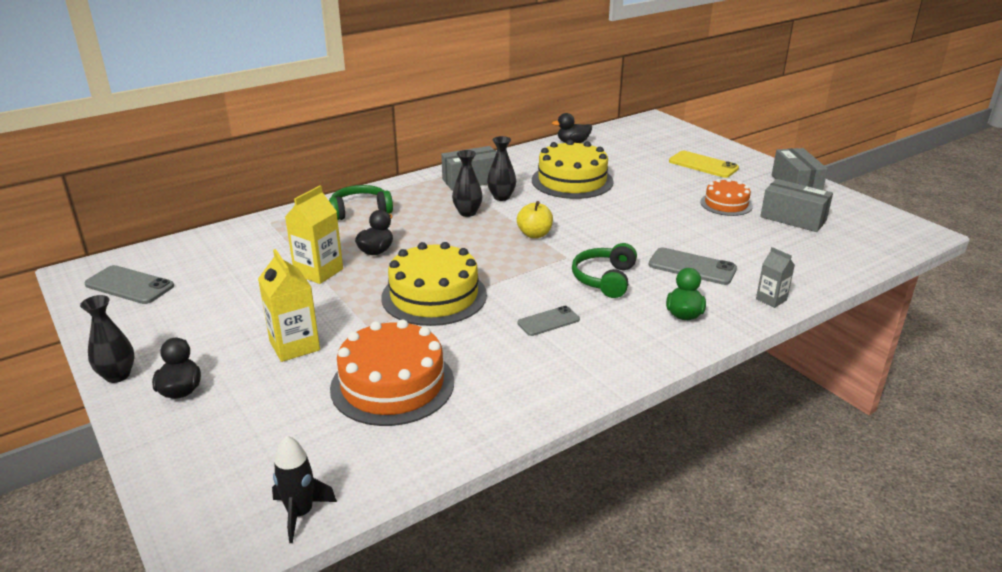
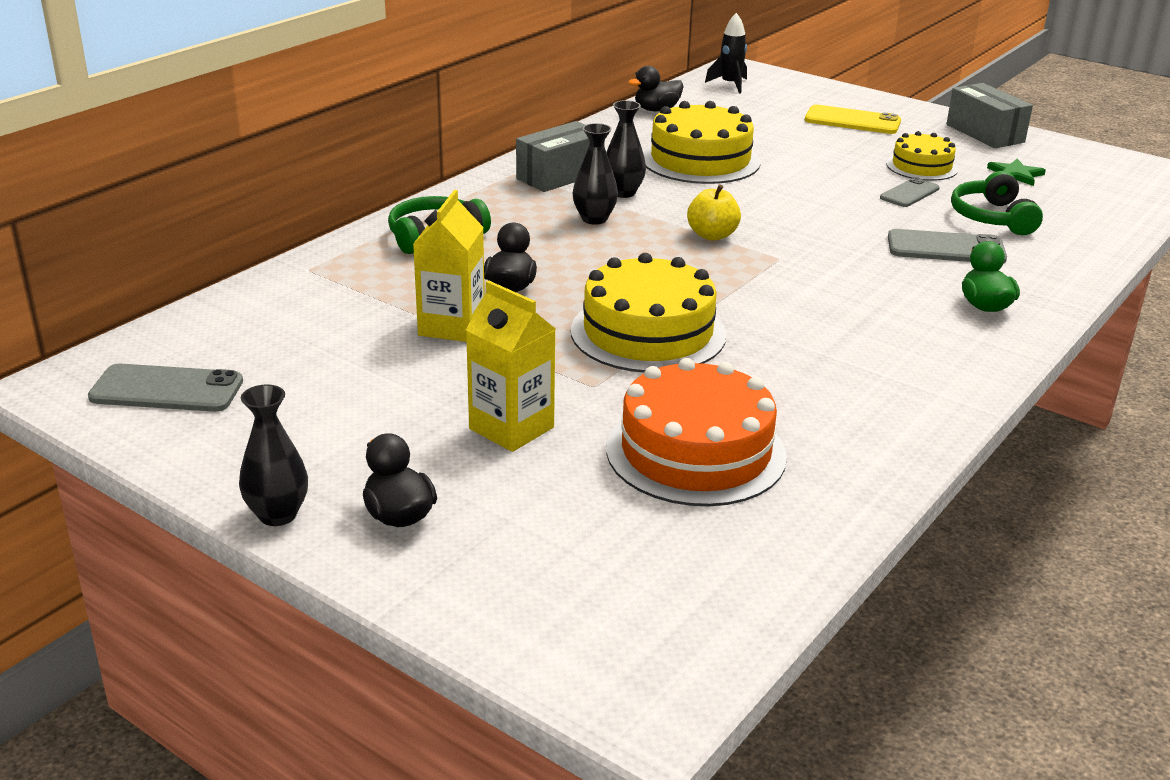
camera: 20 degrees left, 0 degrees up
(300, 513) = (721, 629): black rocket -> black rocket (730, 85)
(548, 321) = (827, 340): grey phone -> grey phone (909, 193)
(605, 279) = (852, 278): green headphones -> green headphones (992, 218)
(726, 204) = (922, 166): orange cake -> yellow cake
(771, 299) = (1069, 273): grey carton -> none
(793, 219) = (1015, 174): grey box -> green star

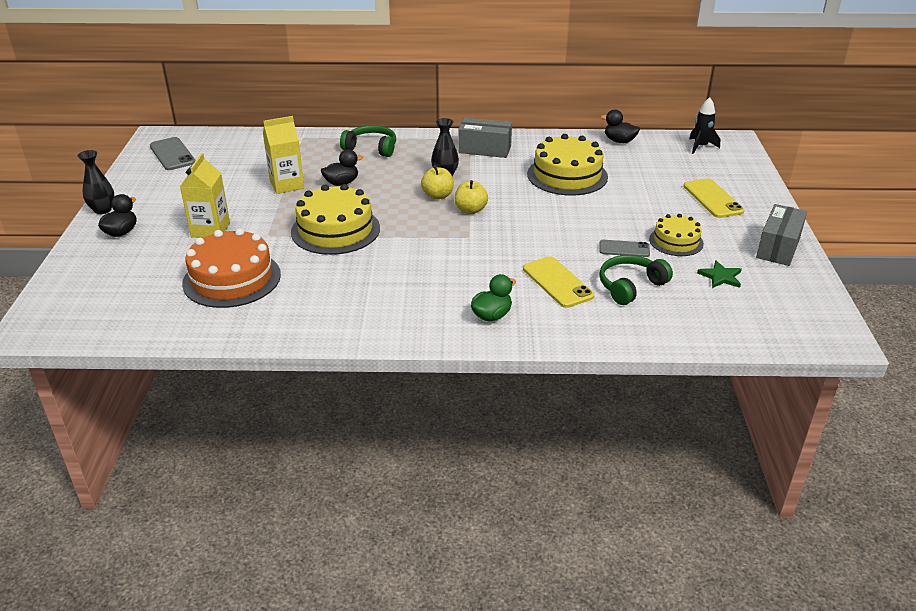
camera: 55 degrees right, 5 degrees up
(623, 193) = (489, 171): black vase -> none
(645, 241) = (438, 195): none -> yellow apple
(946, 248) = (557, 282): grey phone -> yellow phone

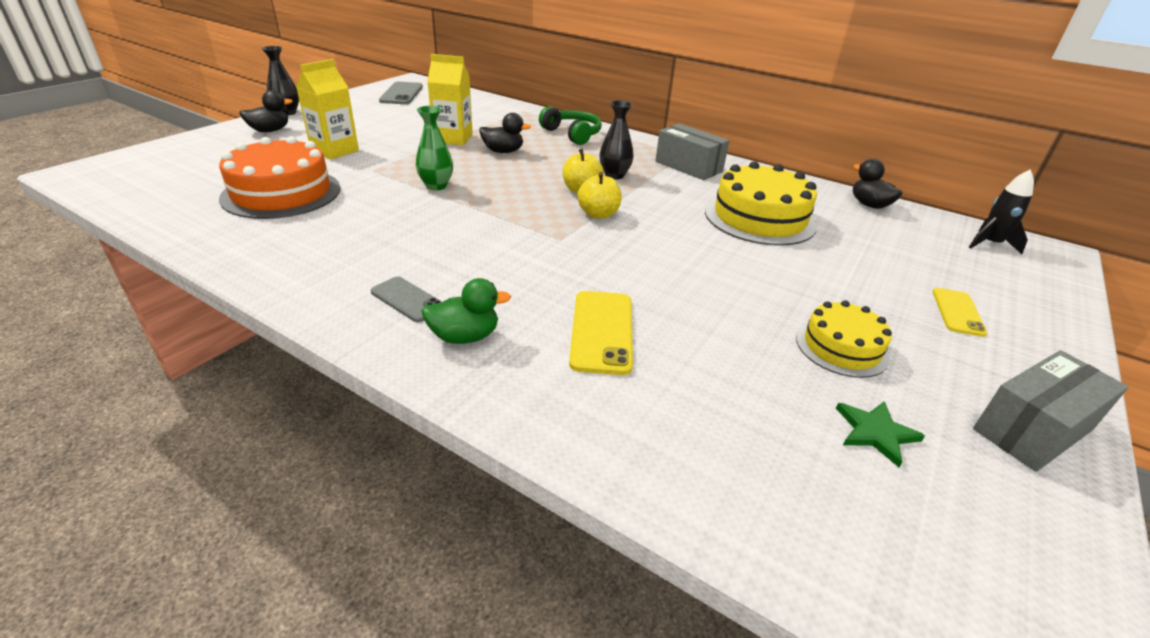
camera: 30 degrees right, 0 degrees up
(335, 230) = (436, 186): yellow cake -> green vase
(624, 249) = (747, 326): grey phone -> grey phone (407, 299)
(630, 286) = (702, 382): green headphones -> none
(713, 199) = (957, 312): yellow phone -> yellow phone, size x0.65

